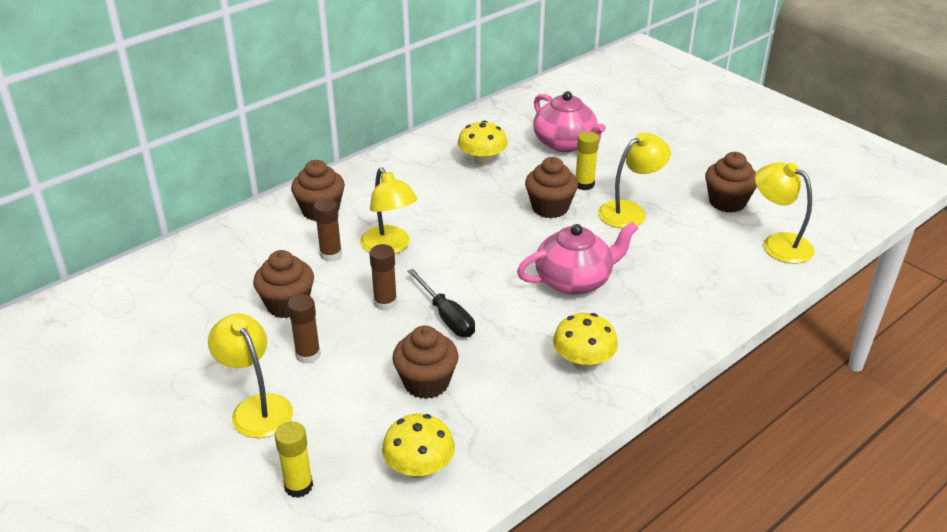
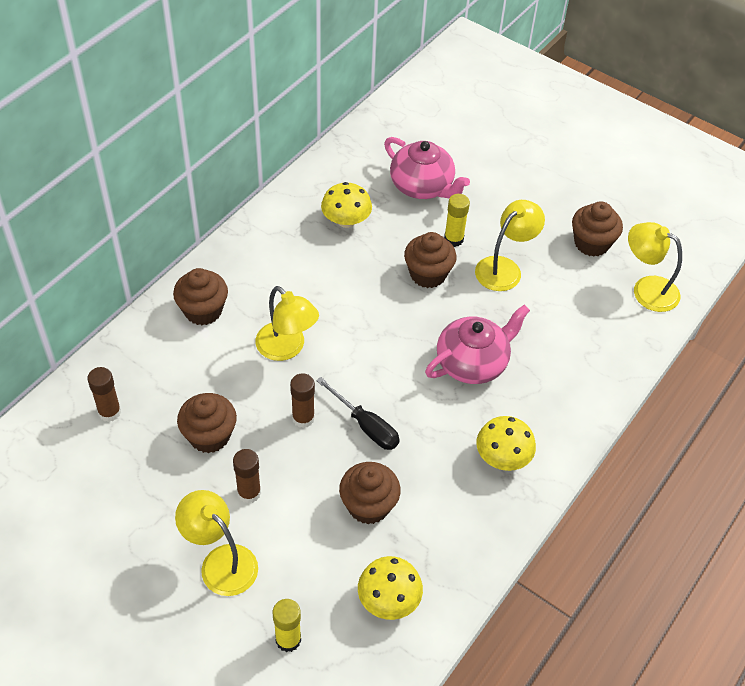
camera: 15 degrees left, 15 degrees up
(331, 254) = (232, 366): brown glue stick -> brown glue stick (109, 412)

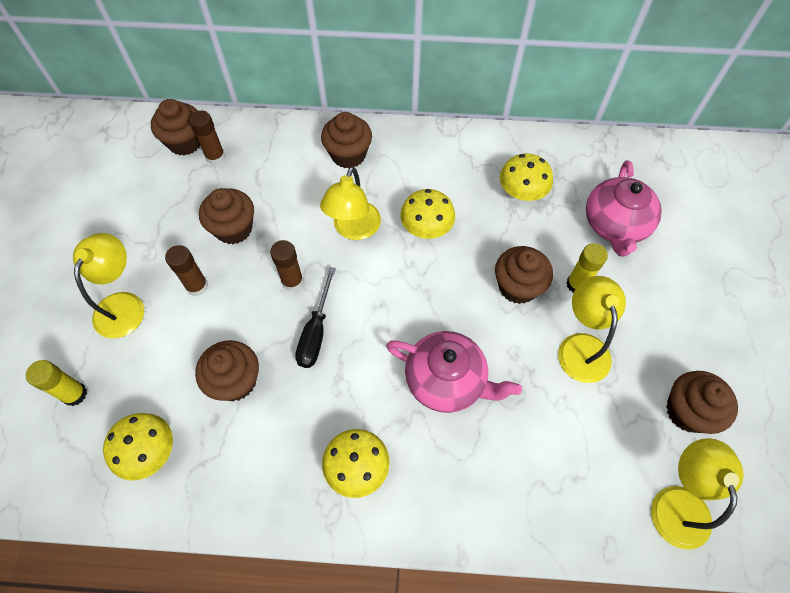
camera: 60 degrees right, 10 degrees up
(66, 429) = (185, 142): none -> brown cupcake
(327, 299) = (426, 228): none -> yellow mushroom
(504, 268) = (581, 346): yellow lamp -> yellow lamp turned 105 degrees counterclockwise

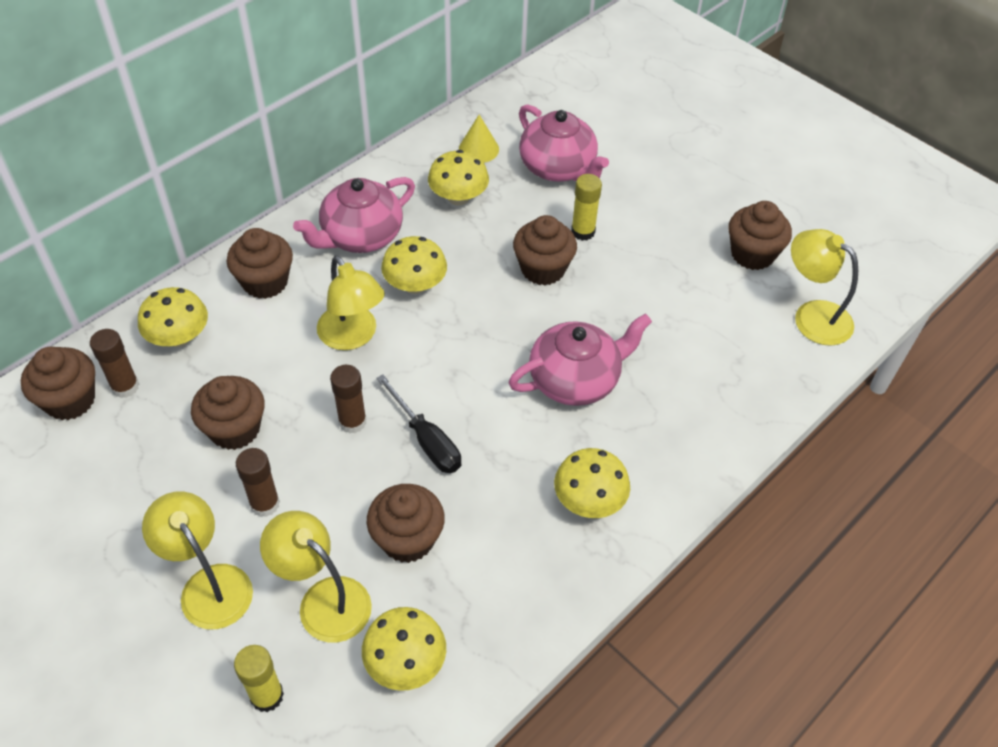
camera: 50 degrees left, 10 degrees down
(270, 150) = (179, 337): none -> yellow mushroom
(432, 170) = (360, 236): none -> pink teapot
(575, 169) = (478, 149): none -> yellow cone
(581, 346) = (638, 272): yellow lamp -> yellow lamp (323, 599)

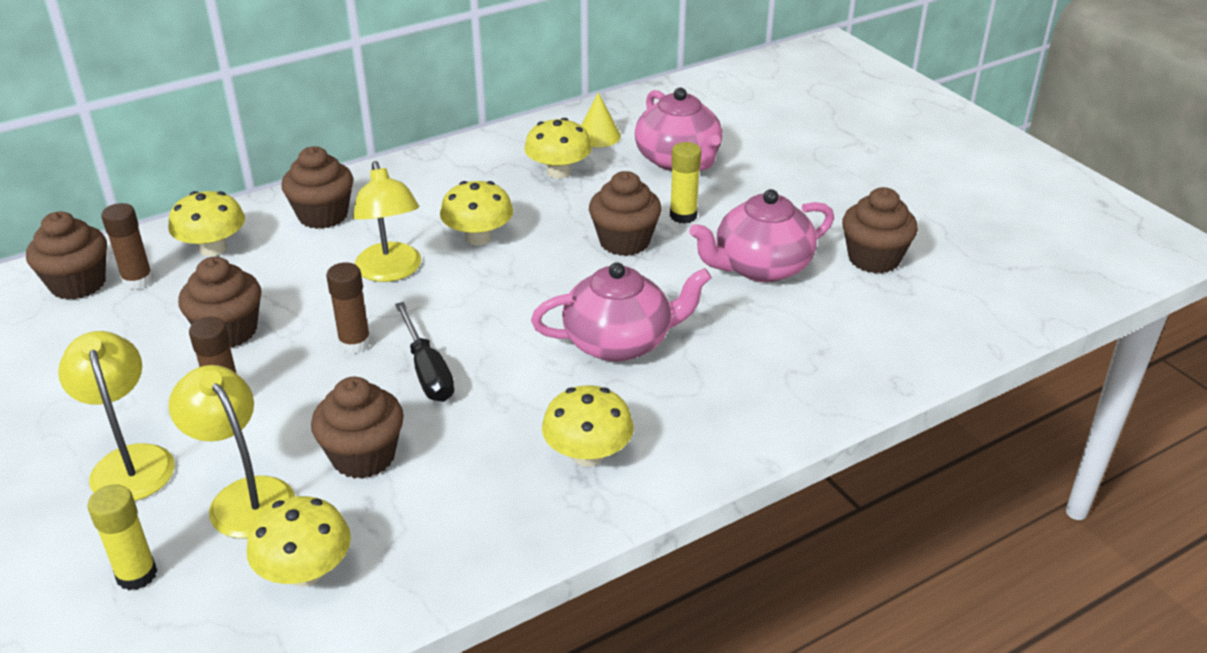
camera: 15 degrees right, 15 degrees down
(360, 236) = (440, 191): pink teapot -> pink teapot (761, 267)
(812, 316) = (927, 323): yellow lamp -> none

